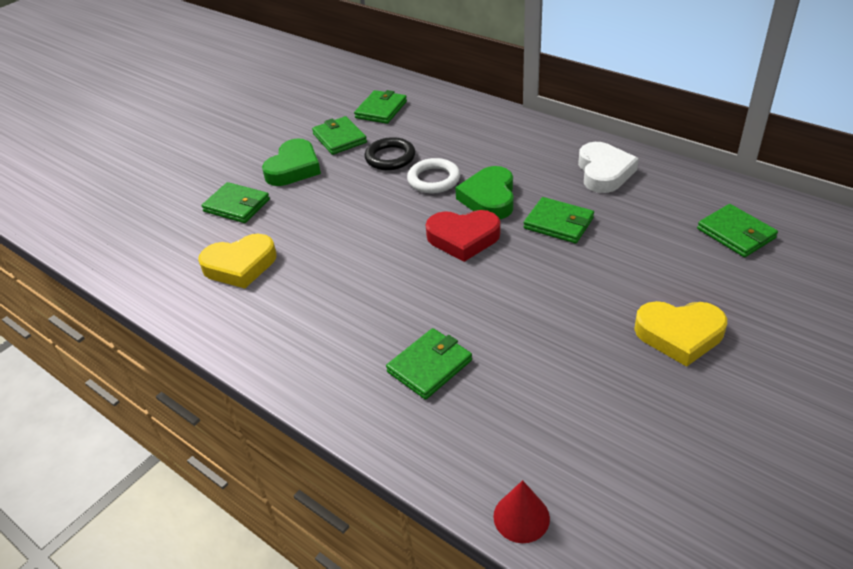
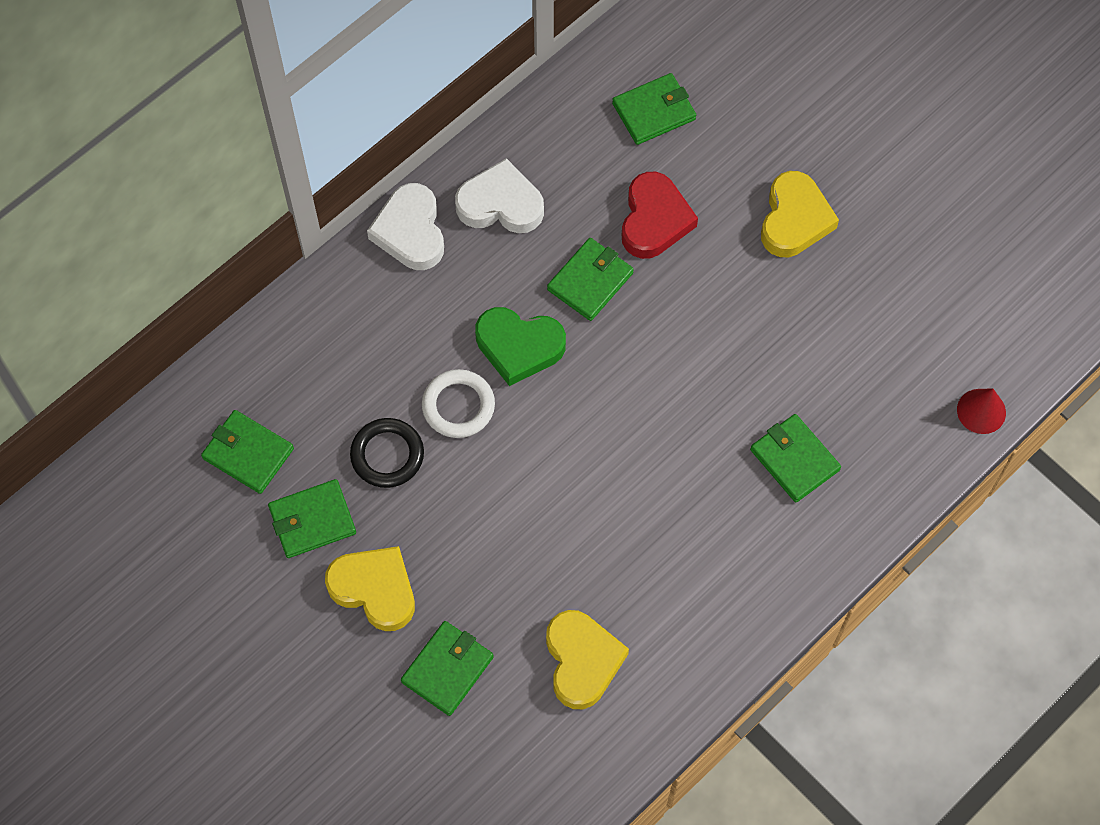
camera: 85 degrees left, 25 degrees up
(294, 168) = (374, 589): green heart -> yellow heart
(463, 238) = (592, 391): red heart -> red heart (654, 220)
(561, 139) = (410, 231): none -> white heart

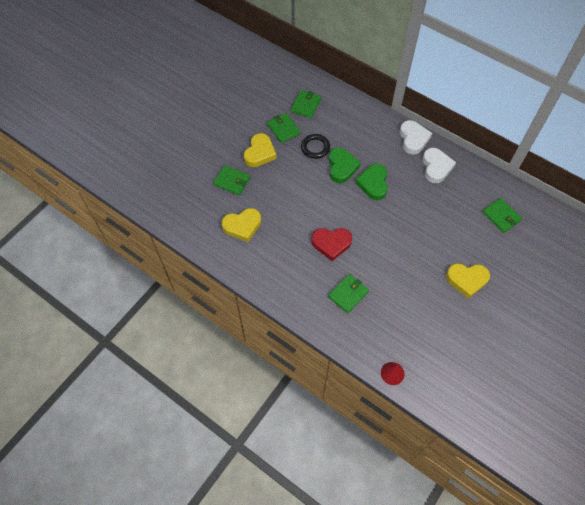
camera: 80 degrees right, 5 degrees down
(410, 231) = (413, 139): white heart -> white heart turned 105 degrees clockwise
(458, 406) = (341, 167): white ring -> green heart
(590, 281) = (410, 204): green wallet -> none
(654, 220) = (447, 224): red heart -> red heart (331, 244)

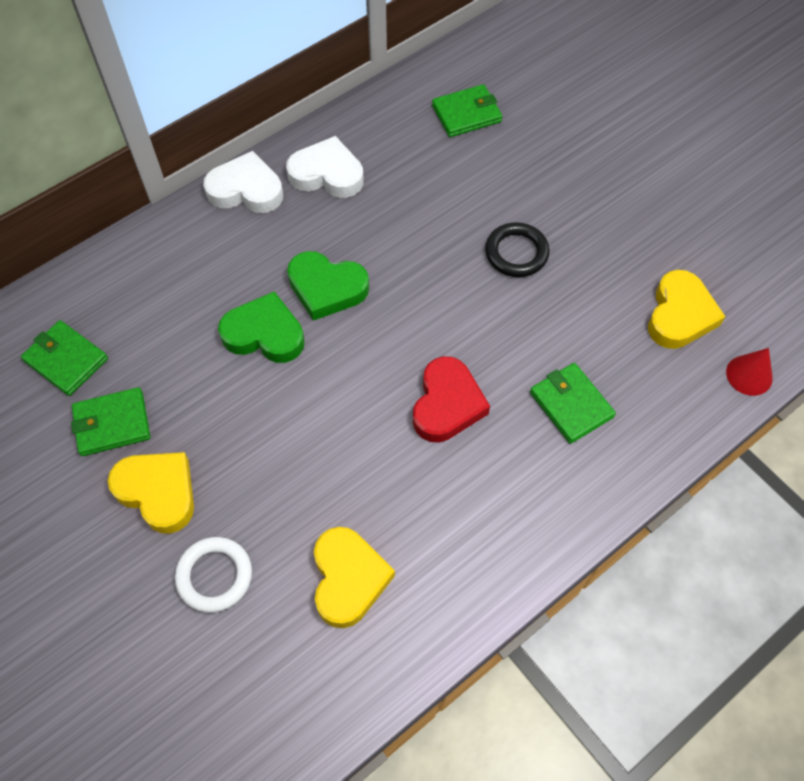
camera: 75 degrees left, 0 degrees up
(232, 181) = (214, 576): green wallet -> white ring
(315, 148) = (192, 371): black ring -> black ring (516, 253)
(467, 280) = (582, 203): yellow heart -> yellow heart (680, 315)

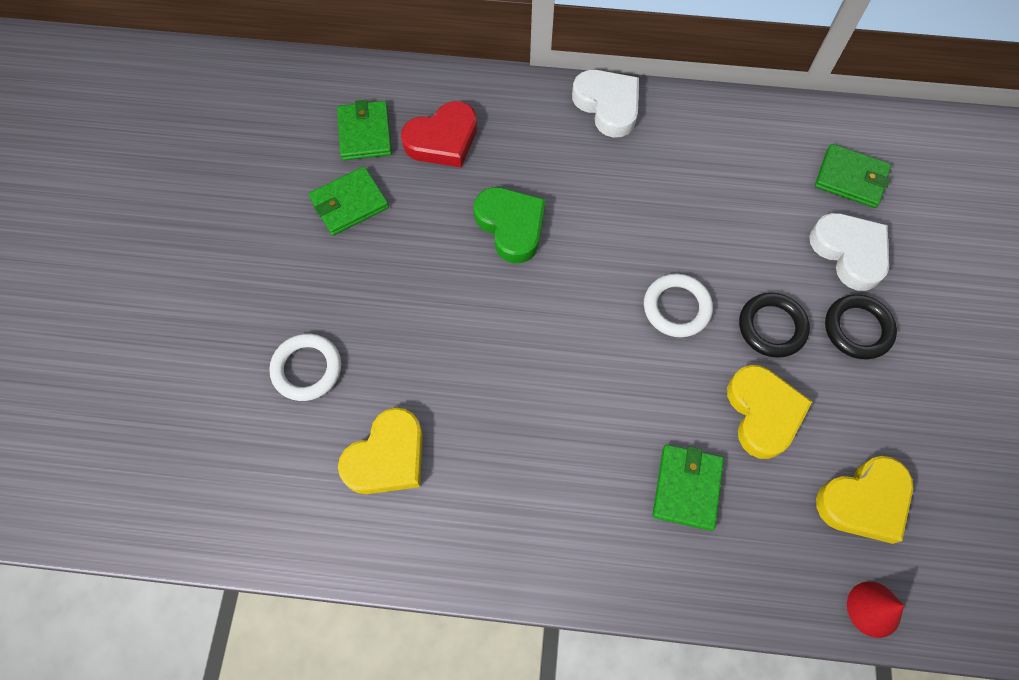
camera: 45 degrees right, 5 degrees up
(112, 423) = (349, 203): green wallet -> green wallet turned 60 degrees counterclockwise
(158, 492) = (330, 277): yellow heart -> yellow heart (763, 413)
(327, 174) = (682, 140): white heart -> white heart (849, 252)
(327, 288) = (590, 229): green heart -> none
(442, 292) = (676, 308): none -> white ring
(447, 404) = (589, 397): red heart -> red heart (443, 140)
(569, 209) = (857, 329): none -> black ring

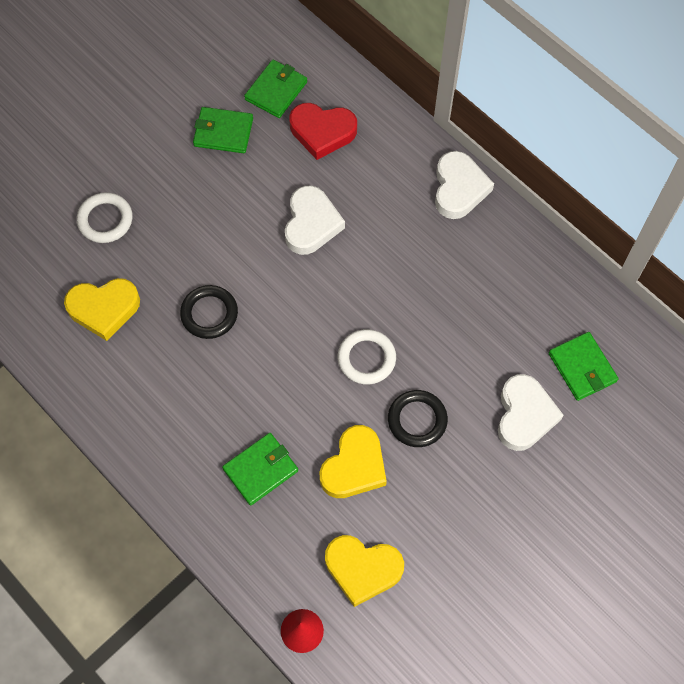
camera: 40 degrees right, 0 degrees up
(511, 226) = (311, 224): green heart -> white heart
(857, 329) = (474, 467): black ring -> black ring (209, 314)

